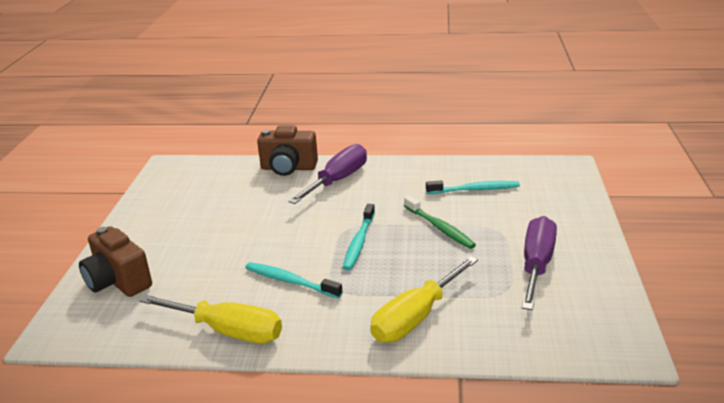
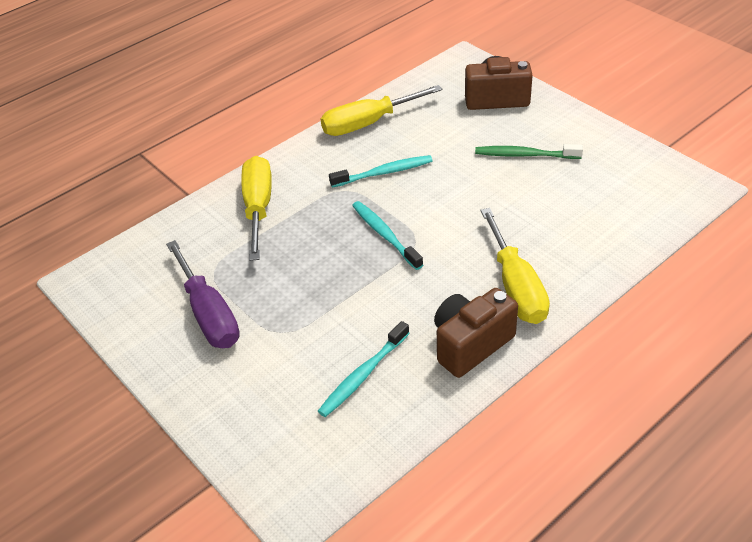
camera: 135 degrees right, 15 degrees up
(288, 168) = (591, 266): brown camera -> brown camera (470, 344)
(338, 180) = (516, 286): purple screwdriver -> yellow screwdriver
(440, 228) = (337, 297): green toothbrush -> green toothbrush (524, 155)

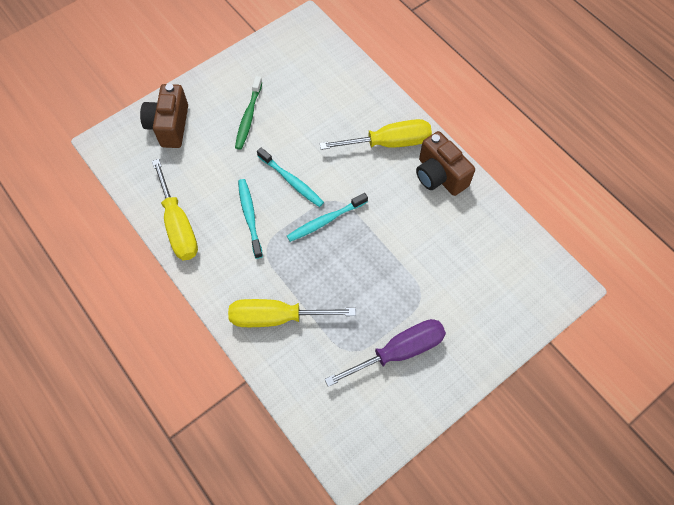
camera: 90 degrees left, 20 degrees up
(363, 375) = (463, 242): turquoise toothbrush -> turquoise toothbrush (291, 181)

